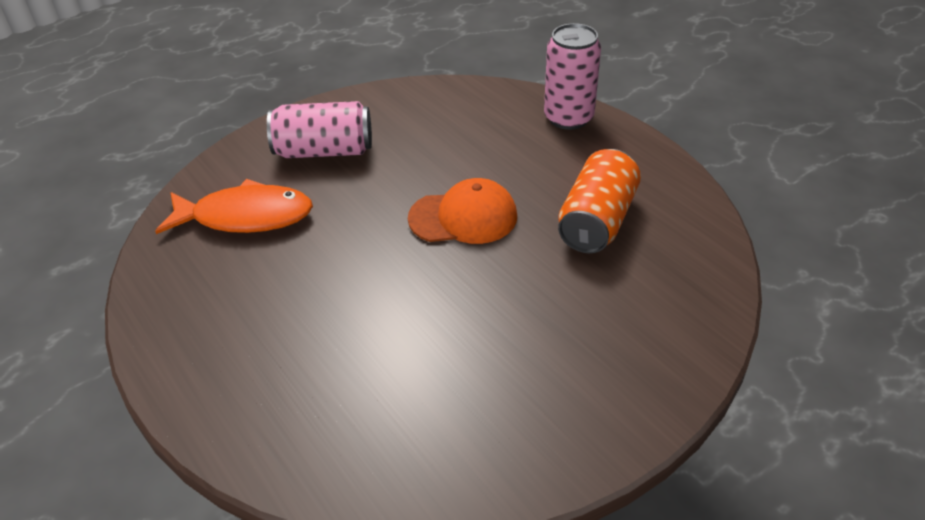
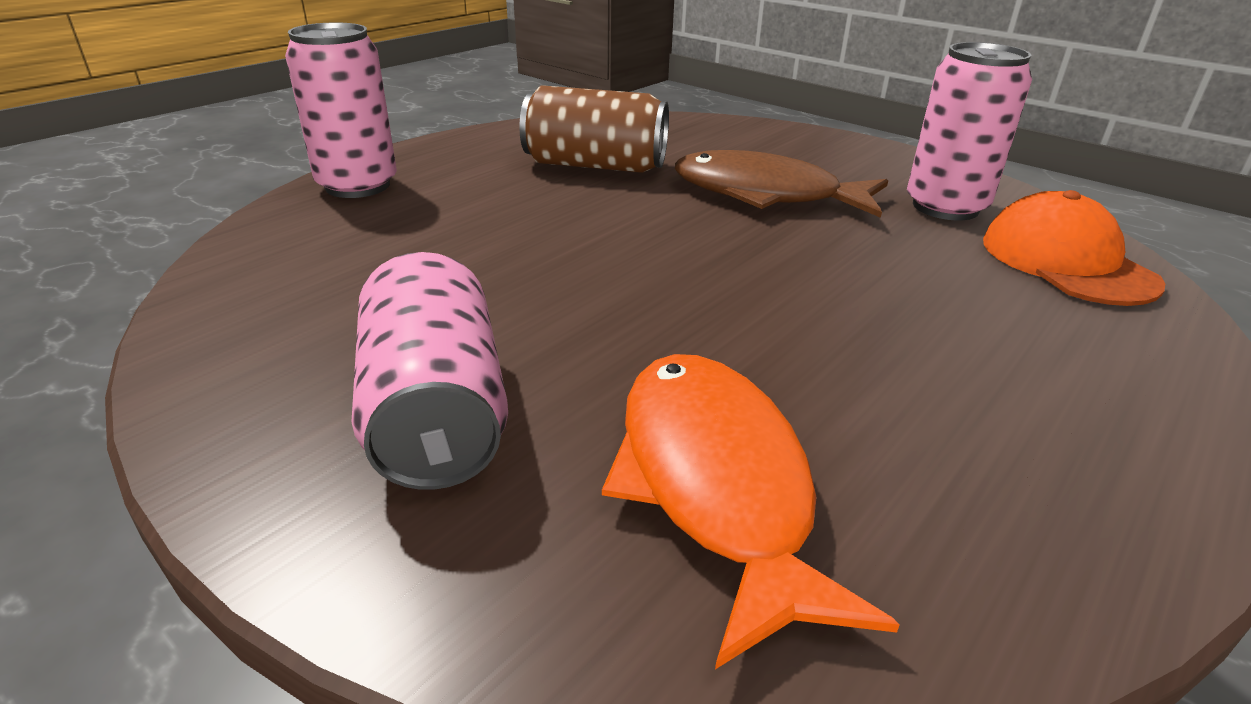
camera: 105 degrees left, 10 degrees down
(463, 217) = (619, 240): orange cap -> orange cap (1066, 261)
(477, 418) = (945, 207): none -> pink can
(524, 306) = (766, 194): none -> brown fish
(597, 221) = (595, 165): orange can -> brown can

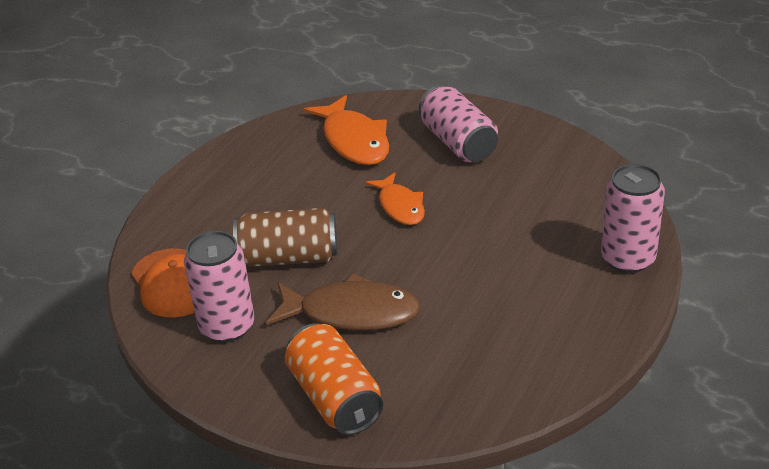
camera: 170 degrees right, 5 degrees up
(595, 165) = (486, 322): brown can -> brown can (288, 257)
(649, 301) = (400, 206): none -> orange fish
(792, 145) = (335, 398): none -> orange can

